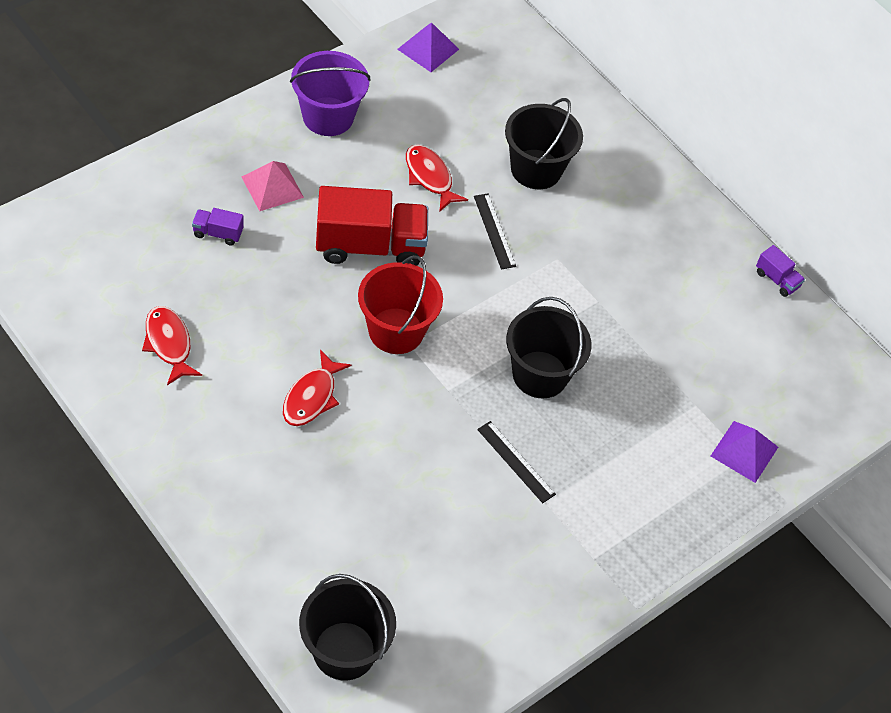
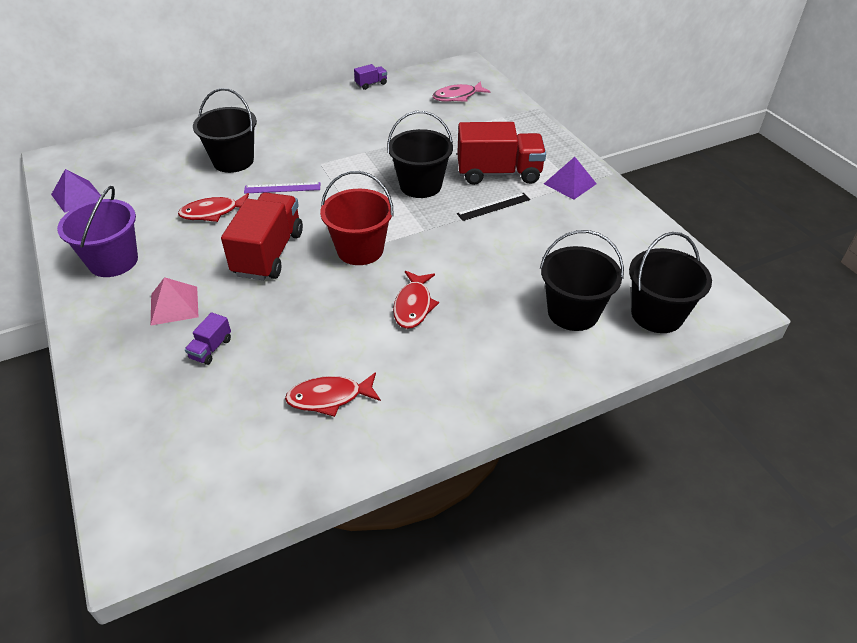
camera: 70 degrees left, 10 degrees down
(312, 397) = (413, 306): red fish -> red fish turned 60 degrees clockwise
(331, 558) = (573, 312): none -> black bucket
(494, 231) = (282, 188): black ruler -> purple ruler
(594, 462) = (499, 173): none -> red truck
(744, 451) = (498, 116): purple pyramid -> purple pyramid (570, 183)
(781, 393) = (457, 96): none -> pink fish

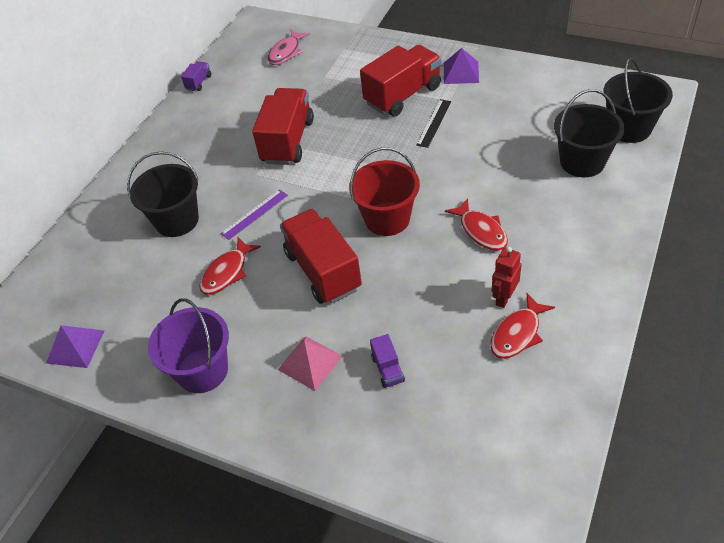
camera: 35 degrees left, 5 degrees up
(358, 365) = (504, 298): none -> red robot
(371, 155) = (287, 141): none -> red truck
(420, 185) = (360, 141): black bucket -> none

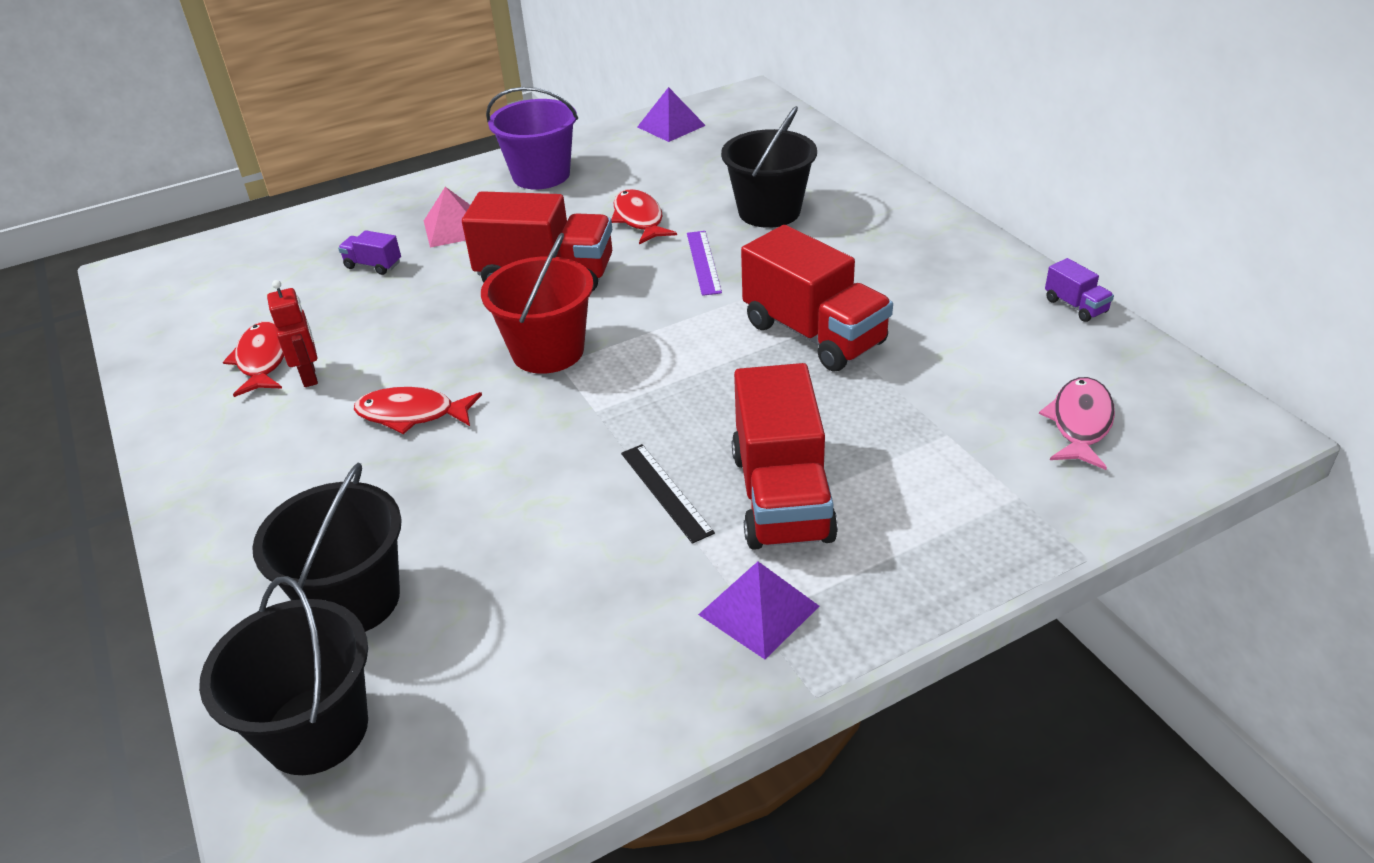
camera: 125 degrees right, 10 degrees down
(286, 52) = (1080, 423): pink fish -> pink fish turned 45 degrees clockwise

